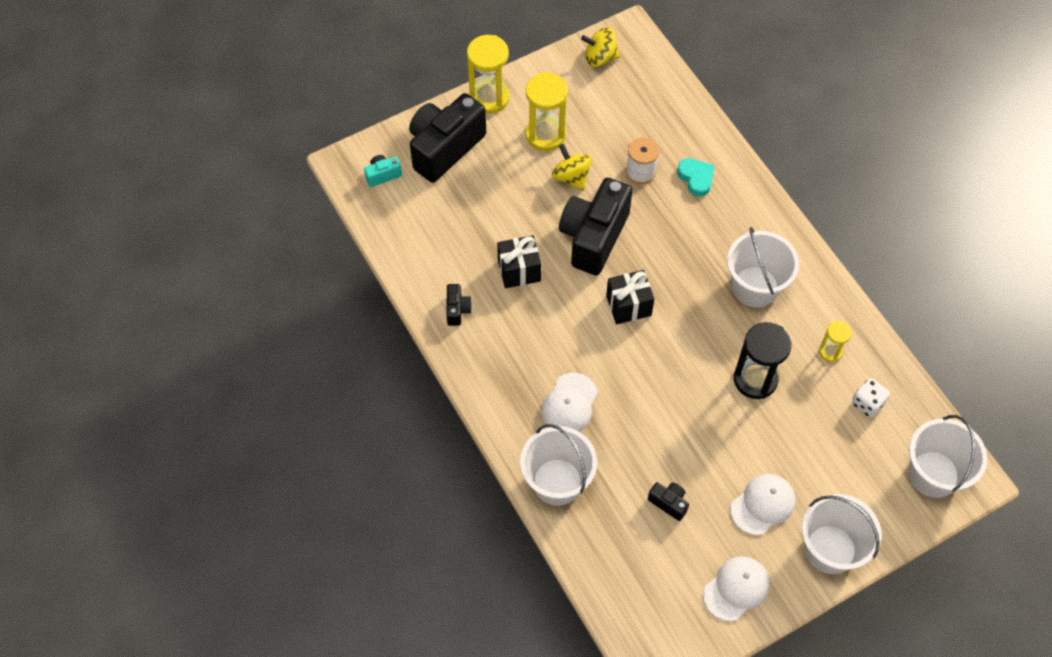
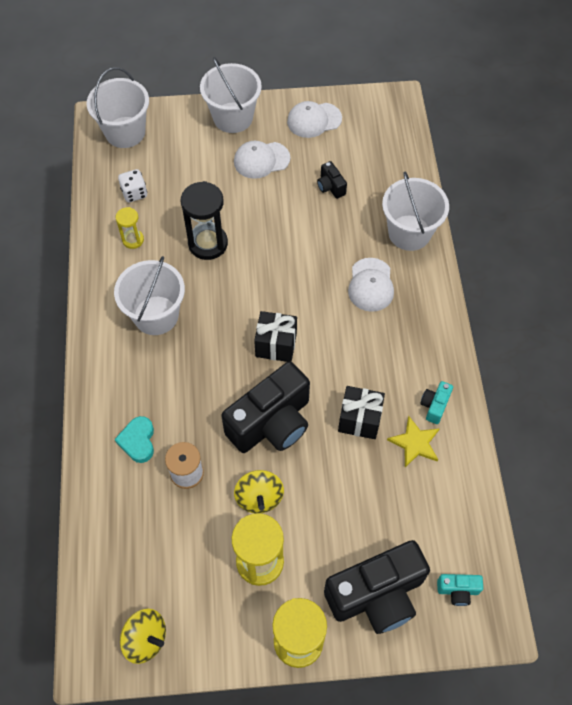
camera: 155 degrees left, 0 degrees up
(457, 310) = (434, 406): black camera -> turquoise camera
(461, 271) = (415, 443): none -> yellow star
(569, 404) = (371, 285): white cap -> white cap turned 135 degrees clockwise

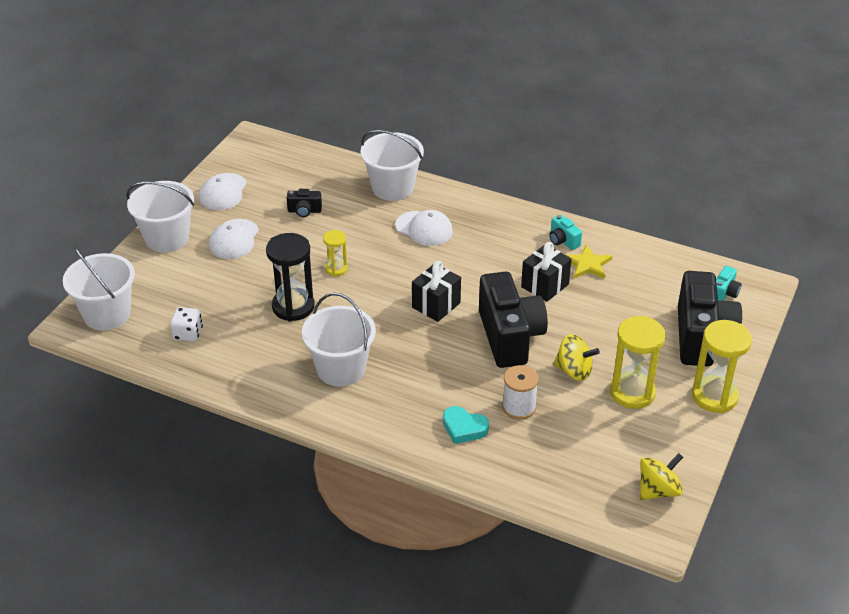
camera: 60 degrees left, 20 degrees down
(133, 240) = (242, 354): yellow hourglass -> yellow hourglass (336, 269)

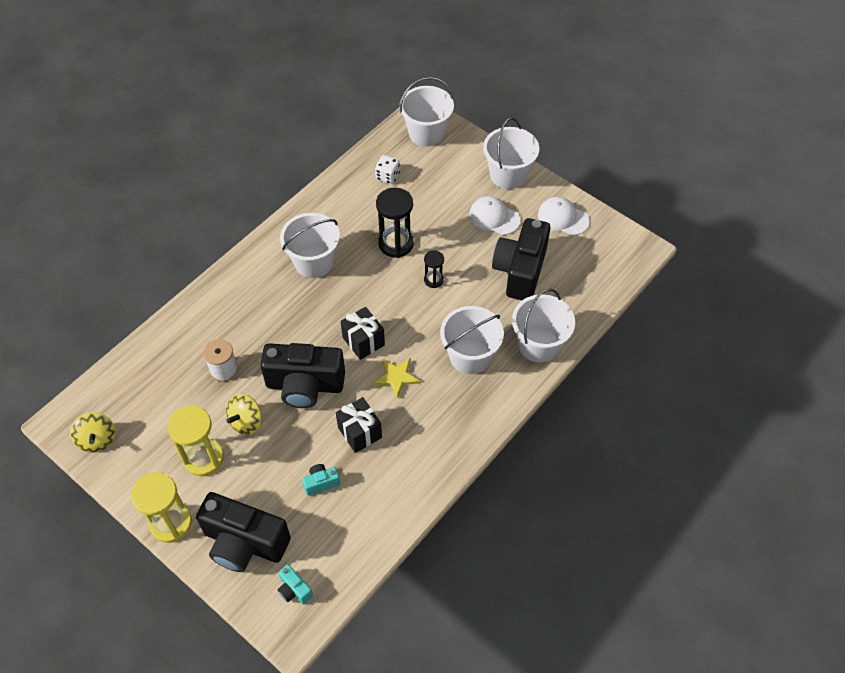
camera: 105 degrees right, 15 degrees up
(304, 211) = (520, 271): black camera -> black camera, size x2.34
(336, 269) = (433, 280): yellow hourglass -> black hourglass
(424, 228) = (470, 356): white cap -> white bucket
(464, 428) = (219, 327): turquoise heart -> none
(563, 241) = (418, 468): turquoise camera -> turquoise camera (321, 483)
(587, 264) = (377, 478): yellow star -> yellow star (396, 377)

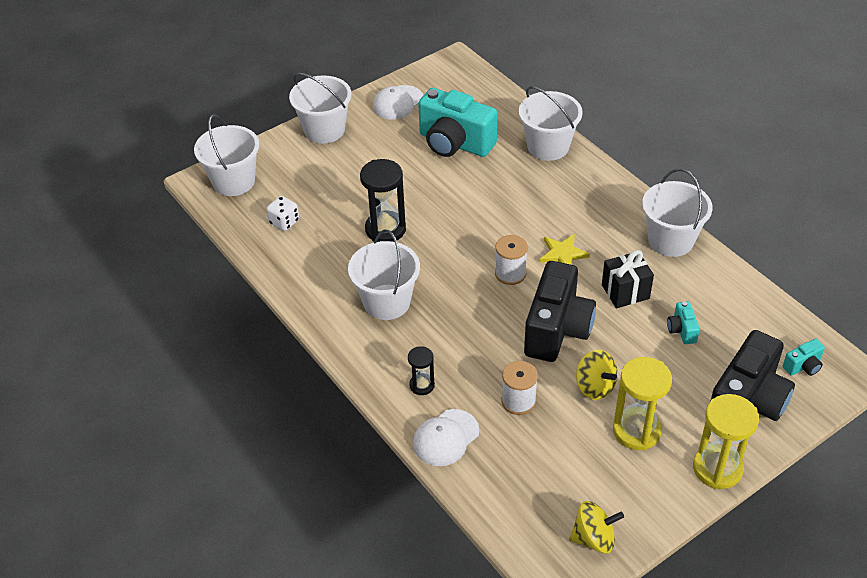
camera: 75 degrees left, 10 degrees down
(363, 341) = (510, 273): black gift -> white spool
(433, 280) = (445, 207): black hourglass -> black hourglass (422, 385)
(470, 356) = (550, 196): white bucket -> white bucket (670, 240)
(494, 217) = (378, 149): white cap -> white cap (446, 438)
(520, 271) = (454, 143): black camera -> turquoise camera

